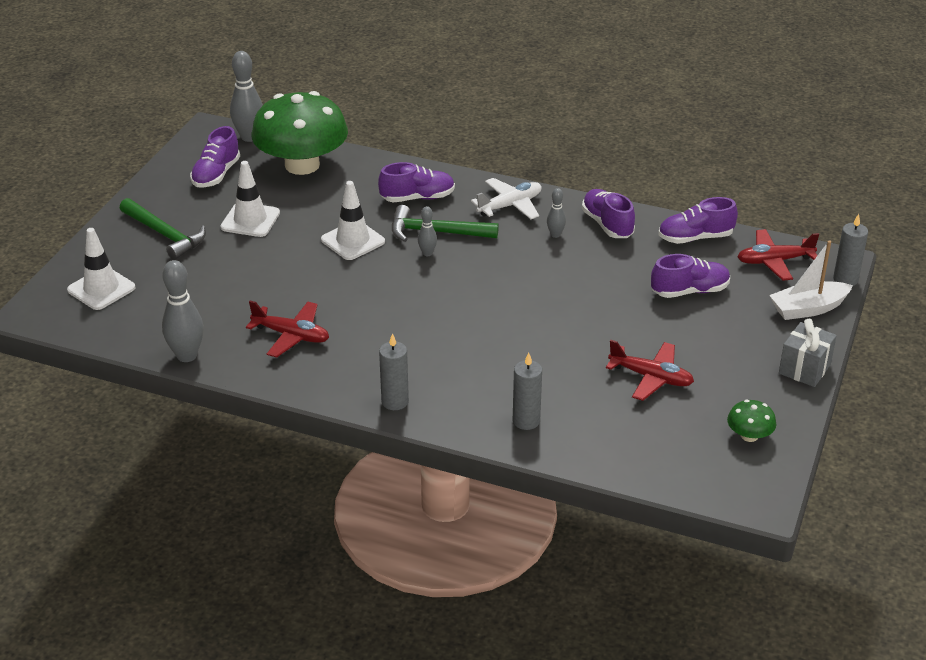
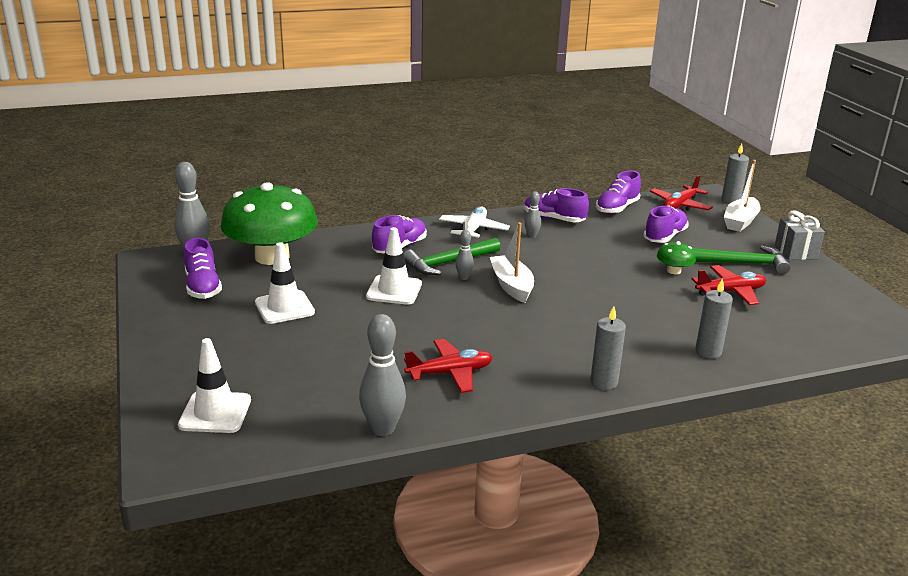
camera: 40 degrees left, 10 degrees down
(165, 234) = (218, 346): green hammer -> green hammer (741, 263)
(456, 279) = (512, 286): none -> white boat
(749, 435) = (837, 299): green mushroom -> green mushroom (673, 271)

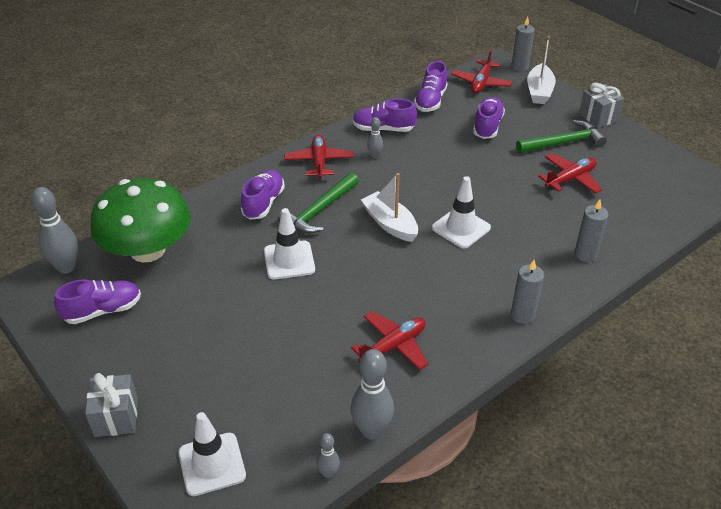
camera: 20 degrees left, 15 degrees up
(158, 359) = (116, 417): none -> grey gift
(203, 287) = (103, 310): purple shoe -> purple shoe turned 75 degrees counterclockwise
(284, 307) = (199, 313): white traffic cone -> white traffic cone (461, 228)
(464, 278) = (343, 226): grey bowling pin -> grey bowling pin (328, 473)
(473, 230) = (319, 162): white plane -> red plane
(673, 271) = (514, 167): green mushroom -> none

